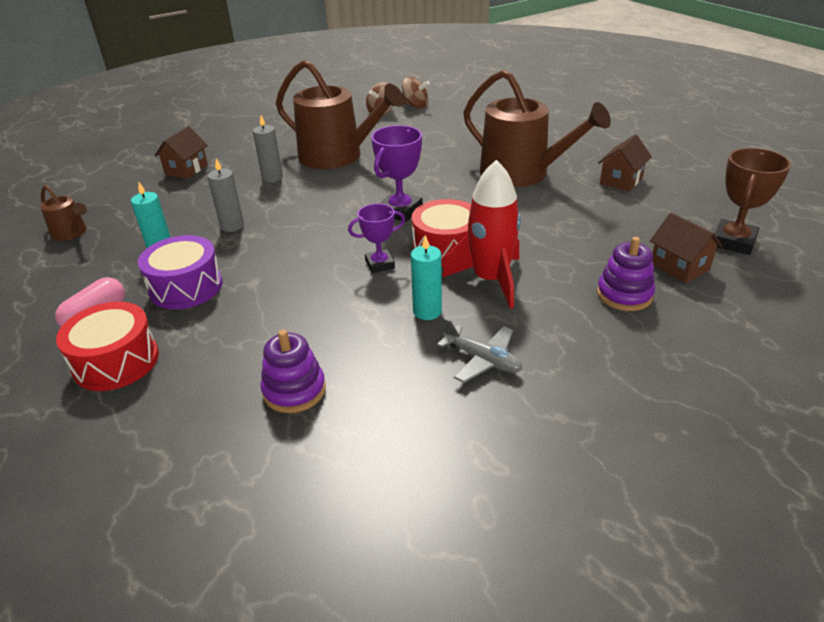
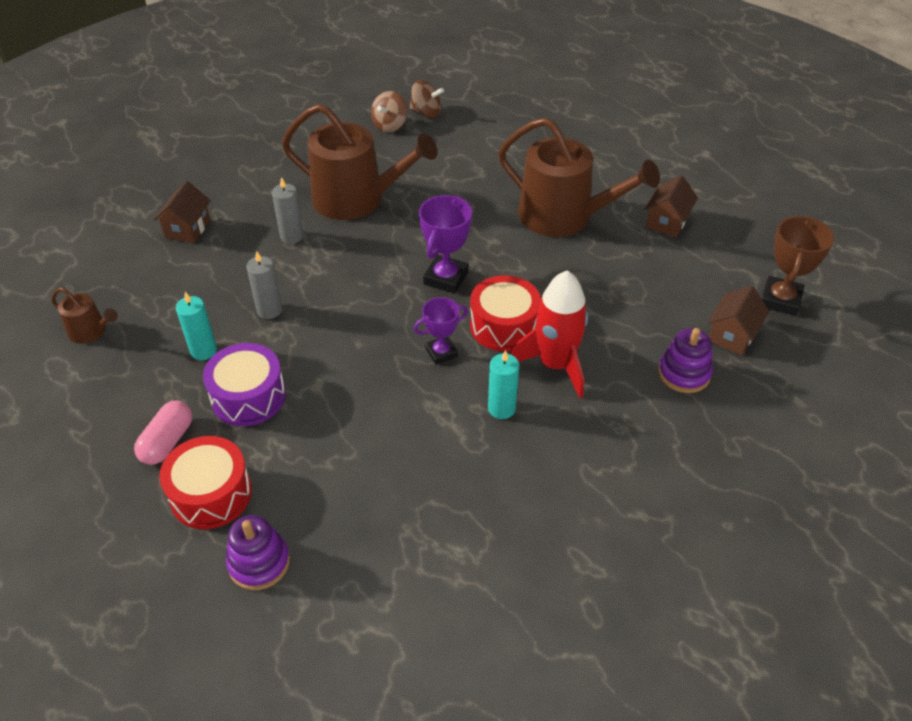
camera: 10 degrees left, 10 degrees up
(294, 390) = (397, 510): purple stacking toy -> purple stacking toy (259, 562)
(482, 359) = (564, 460): grey plane -> none
(679, 267) = (732, 335): brown house -> brown house turned 75 degrees clockwise

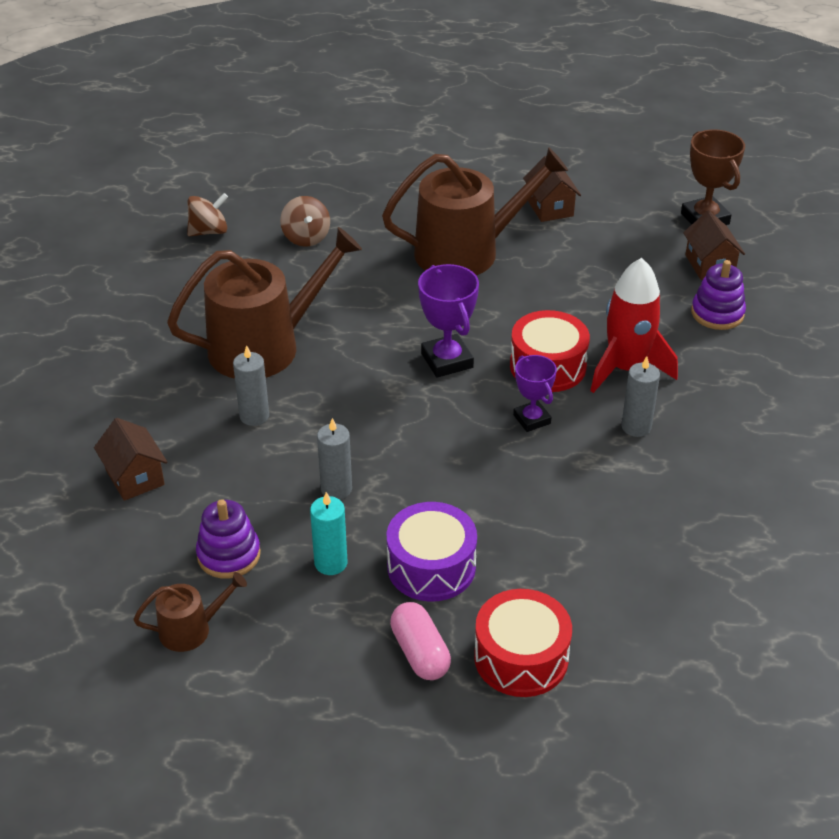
camera: 45 degrees left, 5 degrees down
(259, 562) = (635, 669): purple stacking toy -> purple stacking toy (229, 555)
(390, 125) = (191, 262): brown spinning top -> brown spinning top (306, 237)
(441, 352) = (532, 419): purple trophy -> purple trophy turned 45 degrees counterclockwise
(501, 408) = (636, 427): turquoise candle -> grey candle

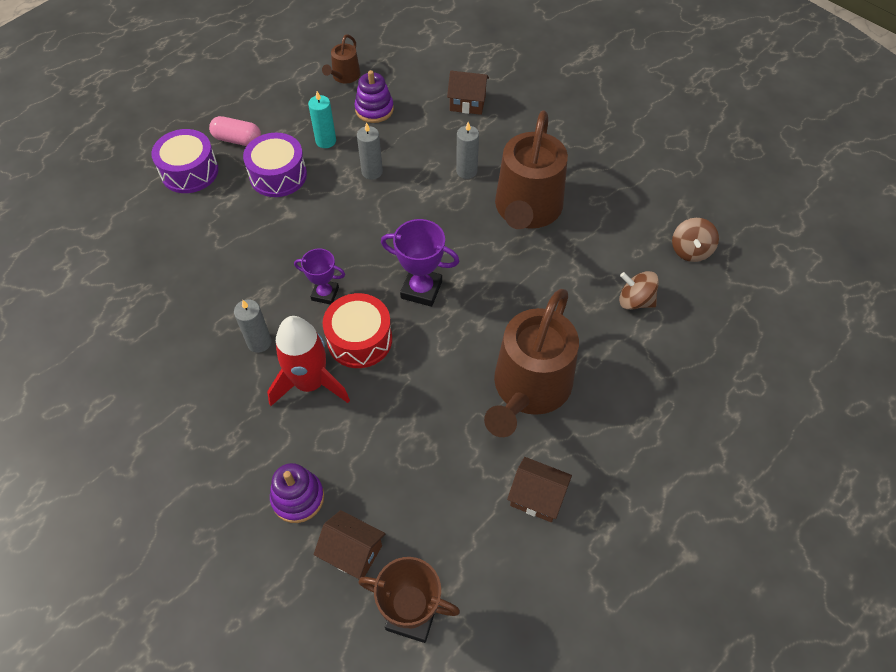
camera: 130 degrees right, 15 degrees up
(521, 657) = (189, 171): red drum -> purple drum

